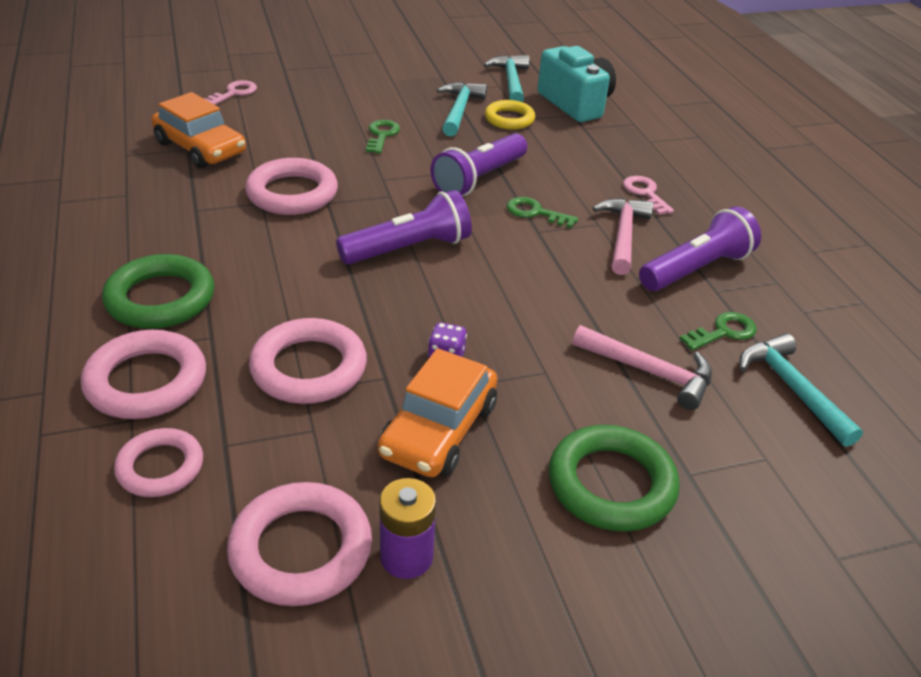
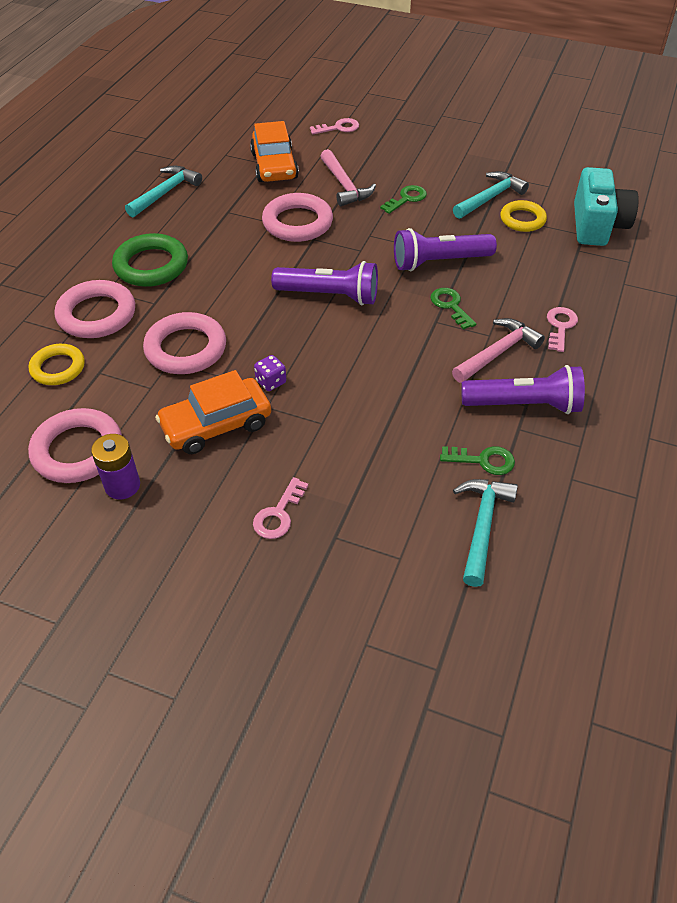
camera: 40 degrees right, 10 degrees up
(160, 467) = (58, 368): pink ring -> yellow ring
(511, 81) = (564, 185): turquoise hammer -> turquoise hammer (165, 193)
(611, 484) = (278, 514): green ring -> pink key
(650, 372) = (392, 460): pink hammer -> pink hammer (344, 185)

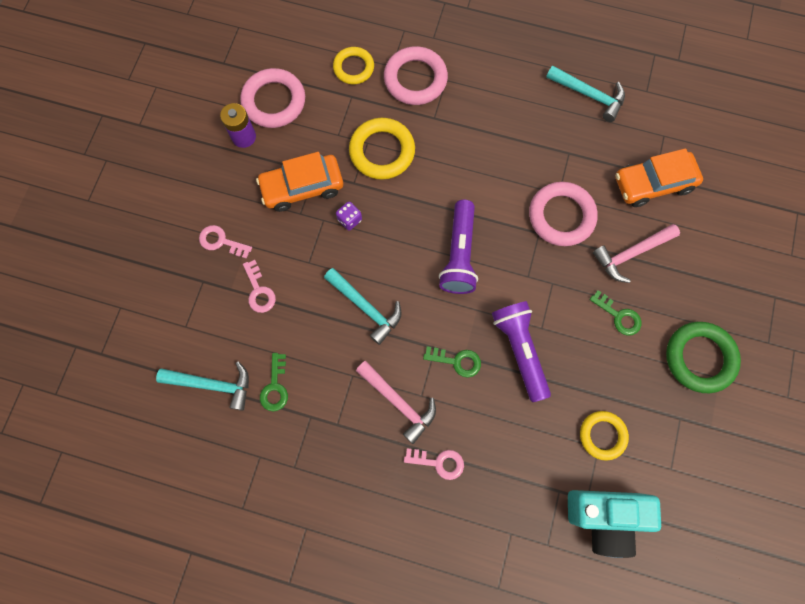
camera: 85 degrees right, 25 degrees up
(151, 265) = (481, 105): green ring -> green ring (699, 358)
(186, 348) = (382, 151): pink ring -> yellow ring
(216, 425) = (302, 187): orange car -> orange car turned 75 degrees counterclockwise
(338, 128) = (739, 239): pink key -> pink key (259, 291)
(451, 306) = (457, 361): green key -> green key turned 45 degrees clockwise
(490, 198) = (636, 402): turquoise hammer -> turquoise hammer (366, 307)
(524, 405) = (337, 422): purple flashlight -> none

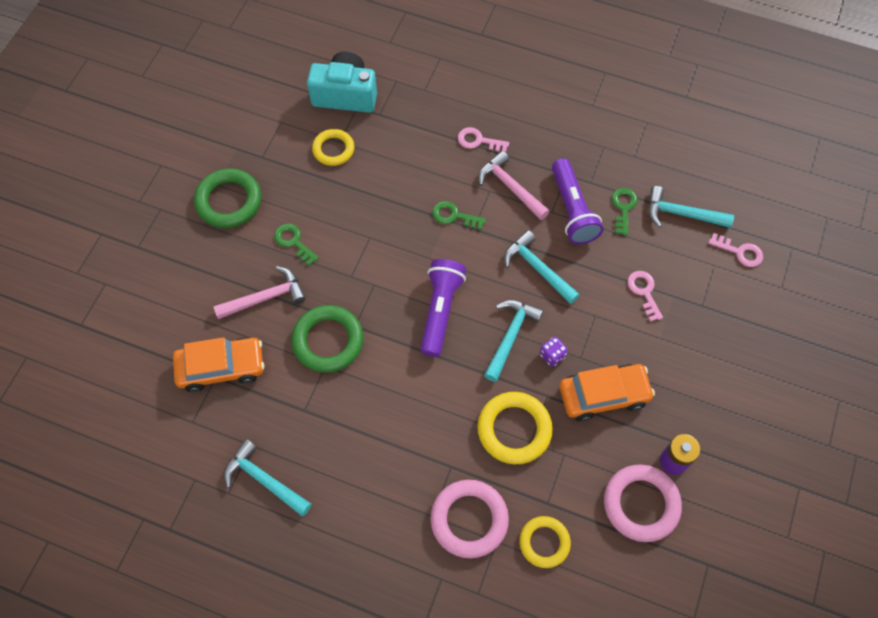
camera: 175 degrees left, 10 degrees down
(221, 241) = (687, 343): pink key -> pink key (740, 252)
(390, 235) = (510, 336): none -> turquoise hammer
(520, 350) = (394, 220): purple flashlight -> purple flashlight (572, 210)
(561, 216) = (328, 341): pink ring -> green ring

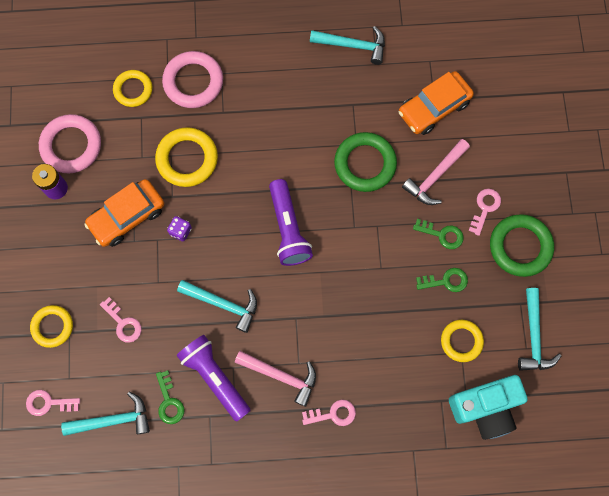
camera: 155 degrees right, 10 degrees up
(237, 248) = (485, 208): none -> pink key
(454, 216) = (318, 322): green key -> green key (446, 281)
(510, 336) = (221, 232): turquoise hammer -> turquoise hammer (534, 336)
(717, 318) = (52, 327): none -> yellow ring

